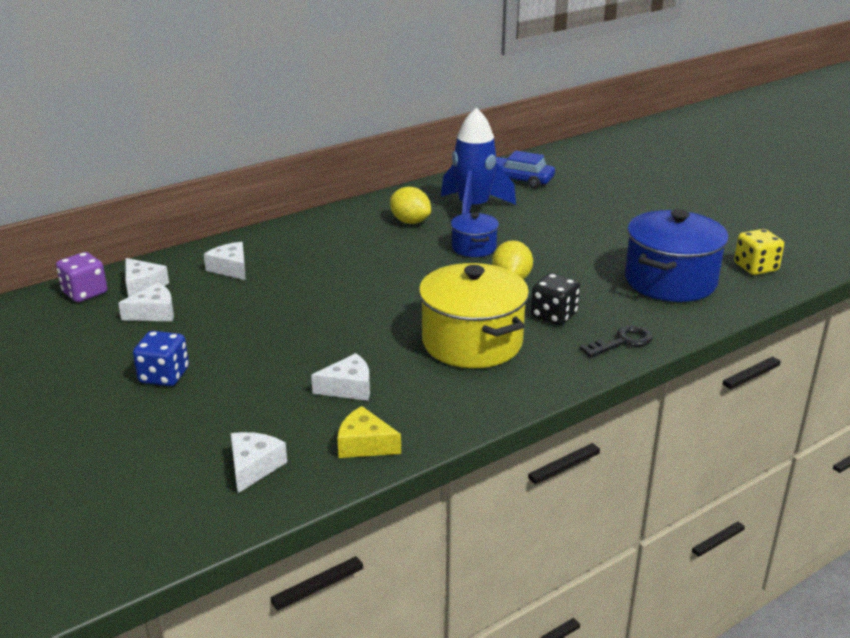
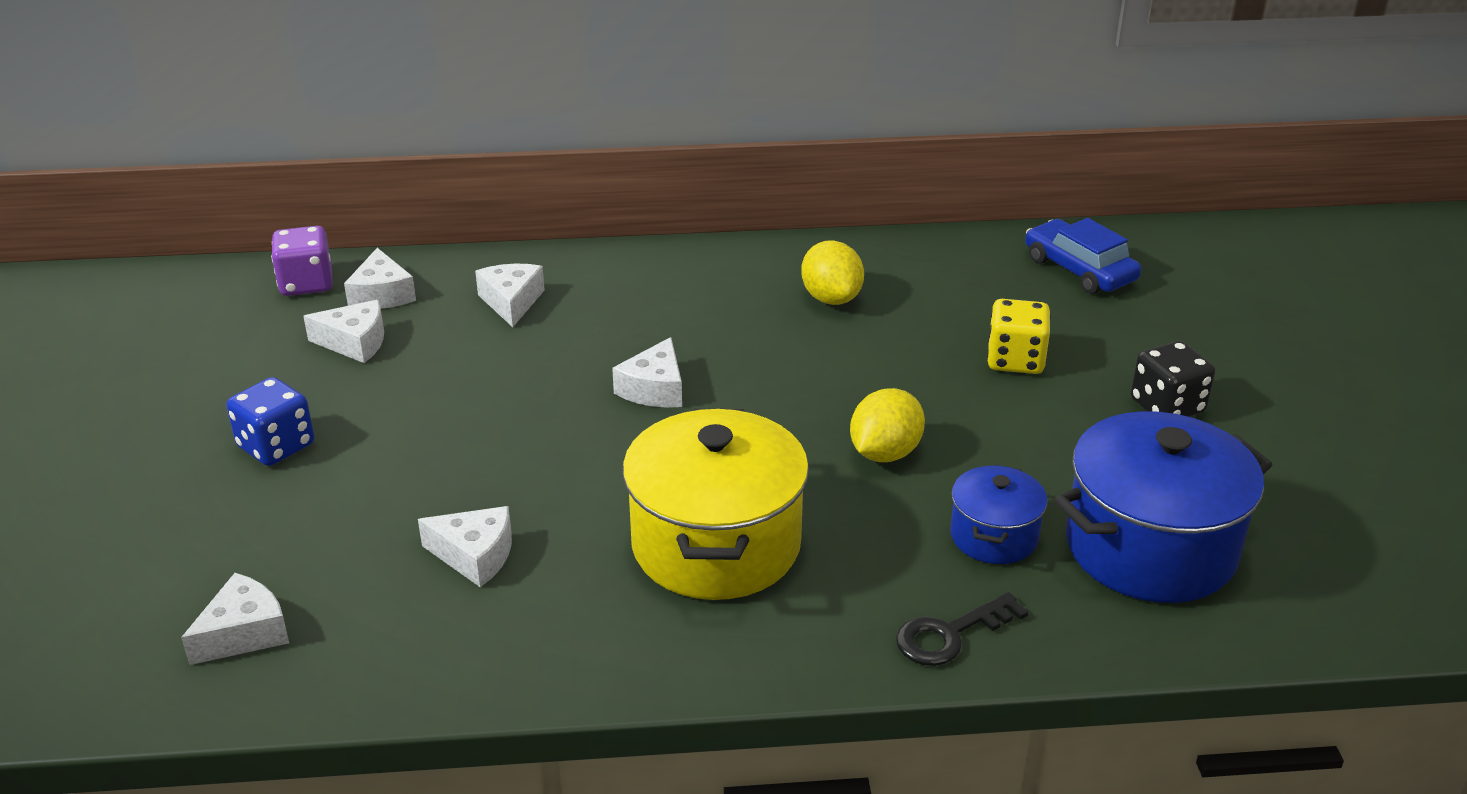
camera: 30 degrees right, 5 degrees up
(361, 286) = (654, 389): none -> white cheese
(364, 444) = (407, 658): yellow cheese -> none
(473, 208) = (951, 303): blue rocket -> none
(474, 247) = (883, 375): blue pot -> blue pot (994, 536)
(554, 315) = (887, 543): black dice -> black dice (1167, 406)
(622, 342) = (950, 634): black key -> black key turned 150 degrees clockwise
(755, 267) = (1341, 575): yellow dice -> yellow dice (1015, 360)

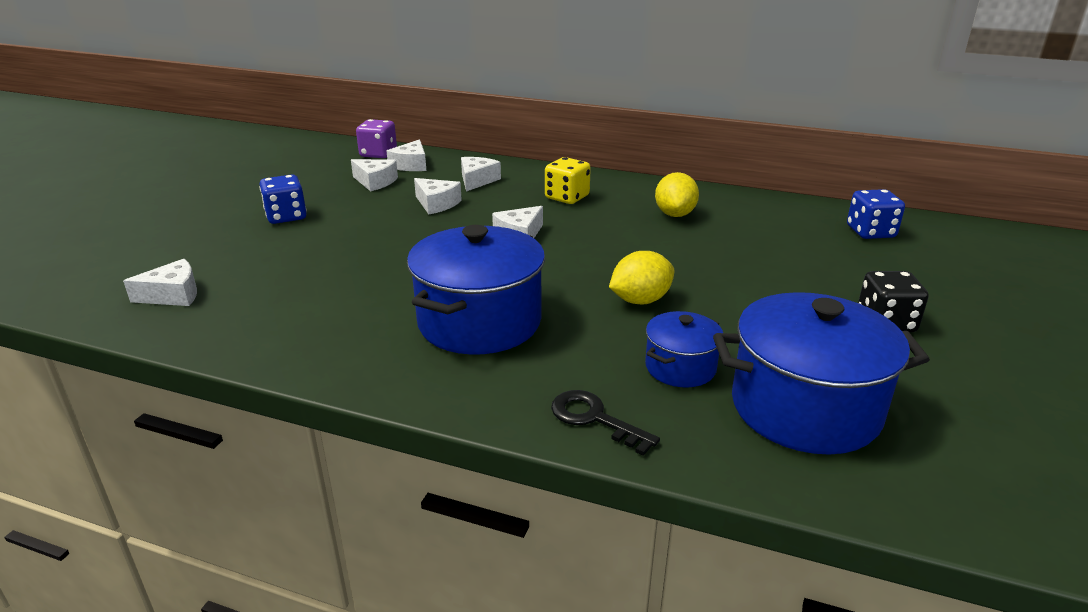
camera: 25 degrees right, 5 degrees down
(475, 555) = (332, 290): white cheese -> white cheese (436, 204)
(716, 545) = (479, 322): yellow pot -> blue pot
(950, 634) = (594, 419): black key -> black key turned 45 degrees clockwise
(1015, 360) = (781, 271): yellow dice -> yellow dice (567, 197)
(1079, 269) = (870, 232): blue car -> blue dice

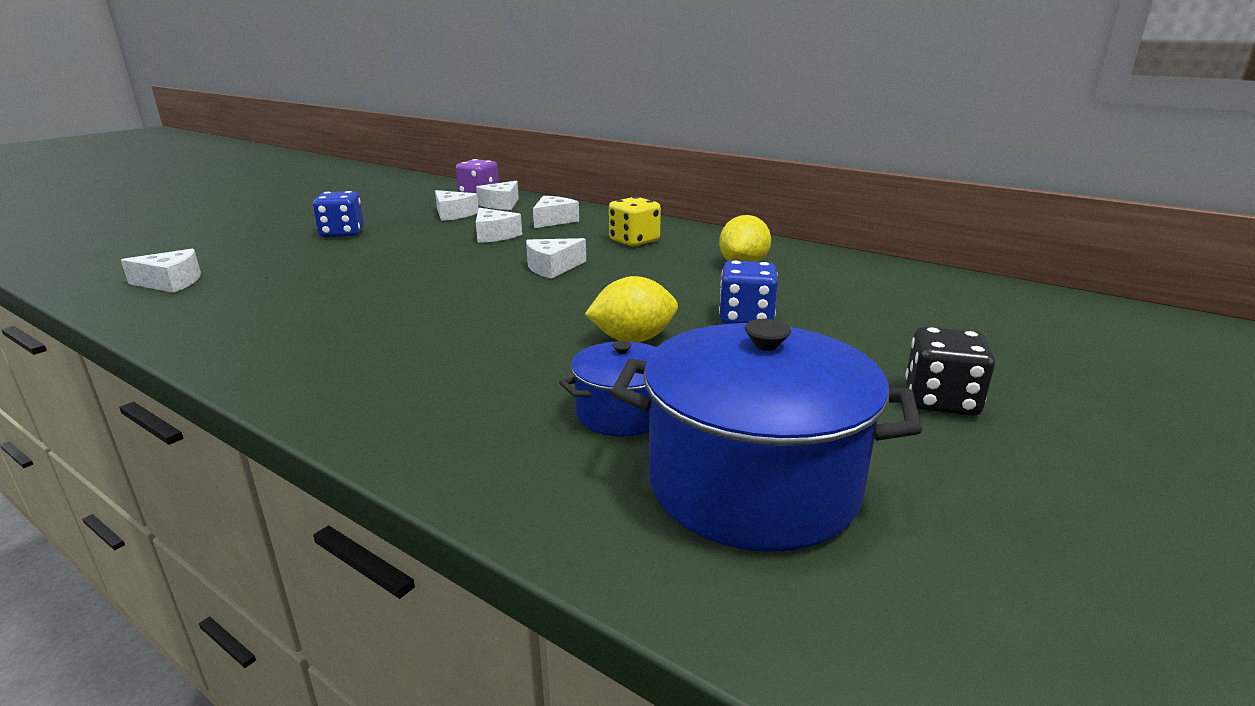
camera: 15 degrees right, 5 degrees down
(479, 322) = (433, 338): blue pot -> none
(594, 419) = (466, 453): black key -> none
(870, 232) = (982, 303): blue dice -> blue dice (746, 318)

